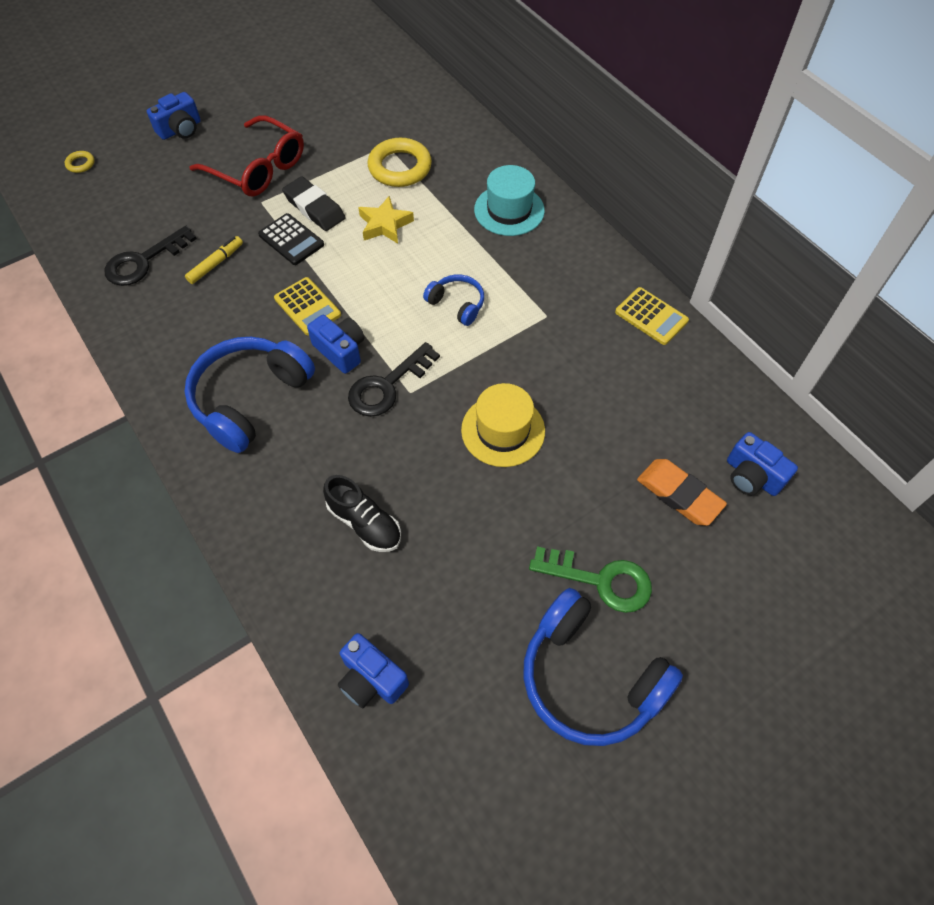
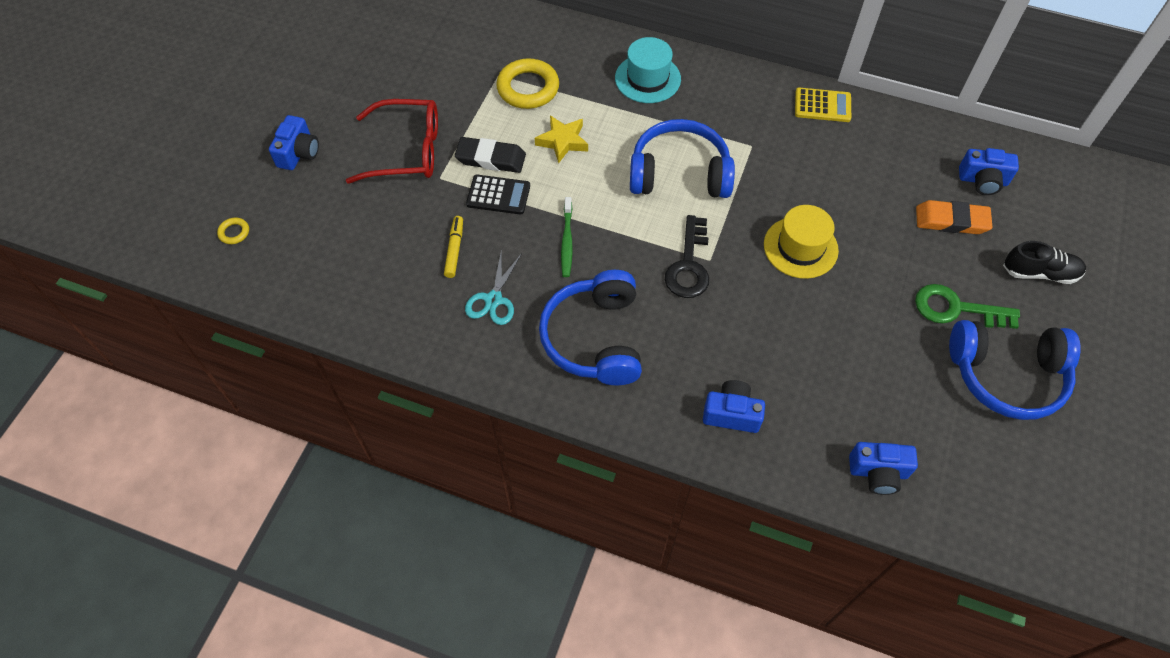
camera: 35 degrees left, 0 degrees up
(144, 261) = (388, 283): black key -> none
(205, 320) = (493, 300): none -> turquoise scissors
(307, 307) = (567, 241): yellow calculator -> green toothbrush
(340, 350) = (627, 259): blue camera -> blue camera (731, 414)
(364, 523) = (770, 373): black shoe -> black shoe (1039, 273)
(457, 304) = (679, 173): blue headphones -> blue headphones, size x1.95
(600, 580) = (956, 309): green key -> green key turned 150 degrees counterclockwise

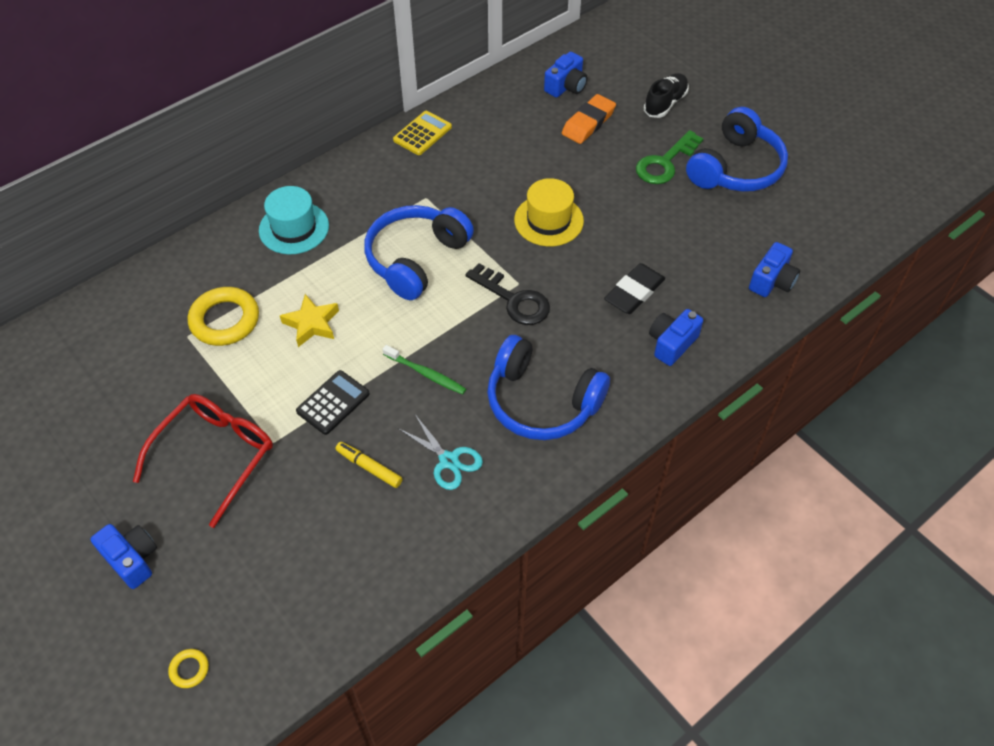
camera: 60 degrees left, 5 degrees down
(491, 158) = (284, 389): black eraser -> black eraser (634, 292)

